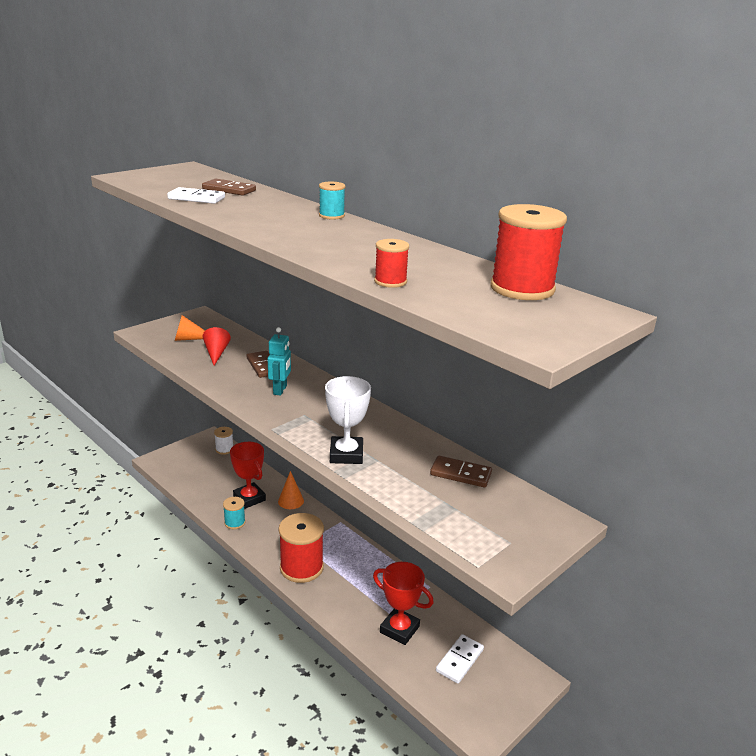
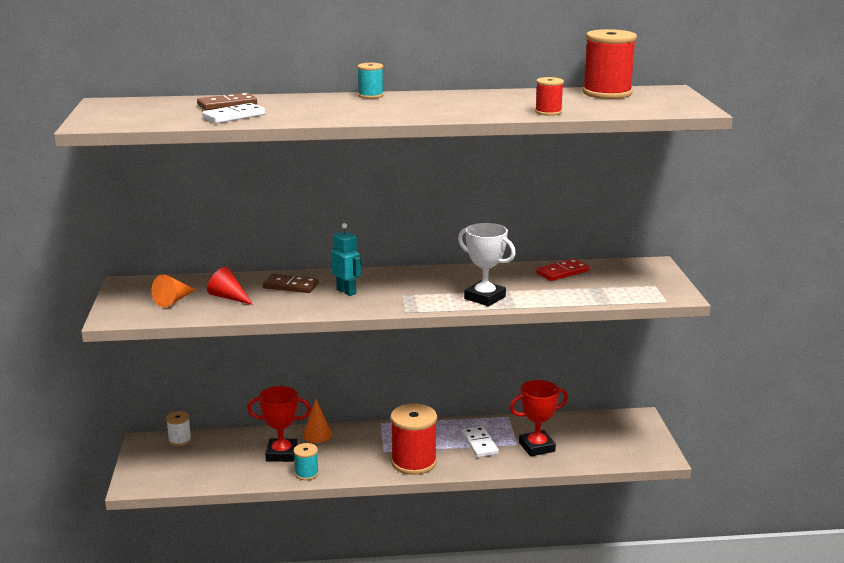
camera: 50 degrees left, 5 degrees down
(459, 660) = (593, 436): white domino -> white domino (479, 444)
(460, 474) = (562, 272): brown domino -> red domino

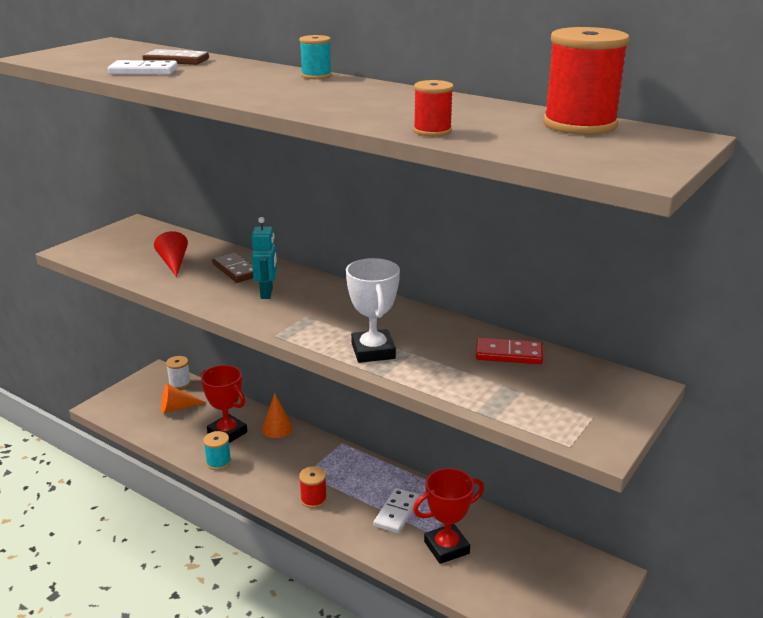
camera: 40 degrees right, 5 degrees up
(173, 300) = (134, 251): orange cone -> orange cone (177, 408)
(414, 462) = (313, 499): red spool -> red spool, size x0.51
(536, 447) = (446, 547): red trophy -> red trophy turned 45 degrees counterclockwise

